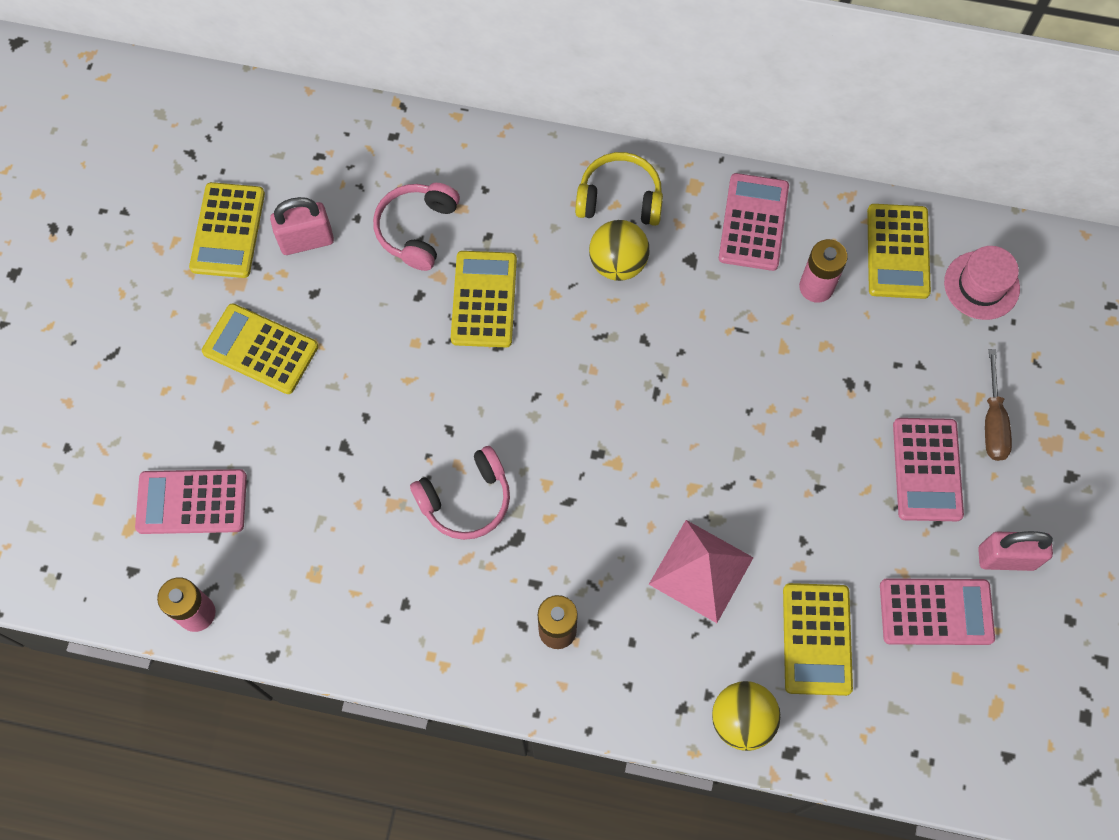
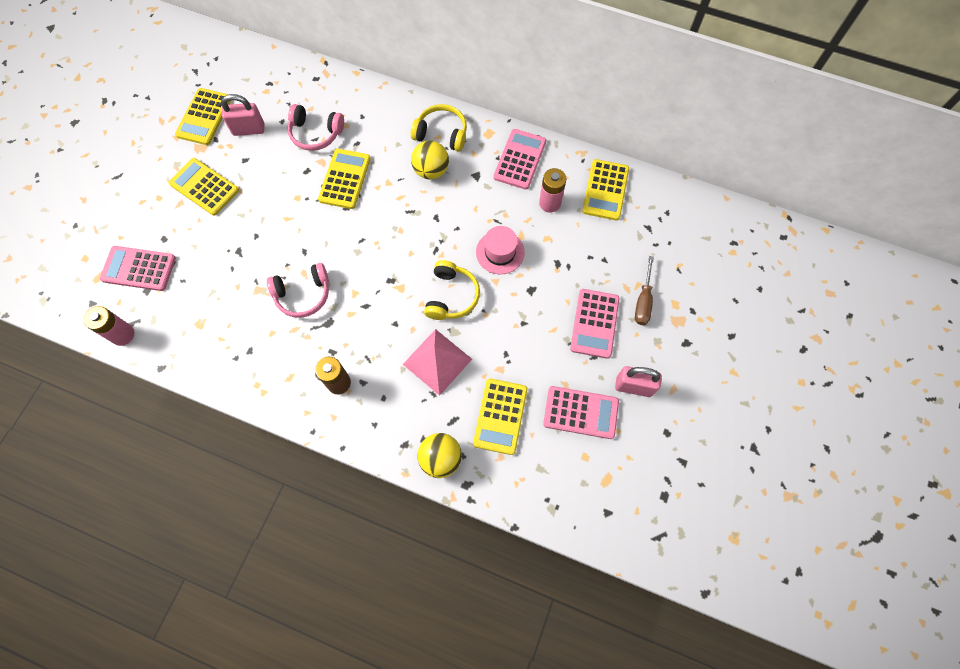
camera: 10 degrees right, 0 degrees up
(417, 230) = (316, 133): pink headphones -> pink headphones turned 105 degrees counterclockwise
(698, 463) = (451, 296): none -> yellow headphones
(981, 285) = (654, 218): pink hat -> pink hat (500, 252)

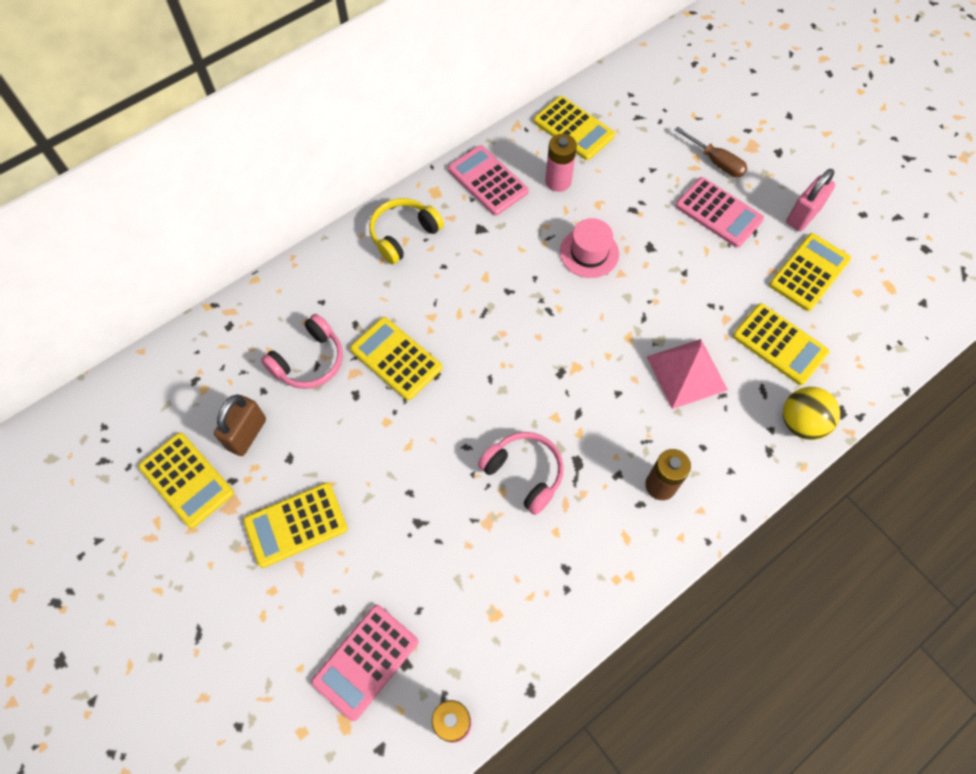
camera: 60 degrees left, 5 degrees down
(248, 129) = (247, 434): pink padlock -> brown padlock
(303, 294) = (524, 473): pink headphones -> pink headphones turned 60 degrees counterclockwise
(431, 170) = (445, 267): yellow ball -> none
(451, 296) = (615, 322): yellow headphones -> none
(580, 412) = (809, 272): pink calculator -> yellow calculator

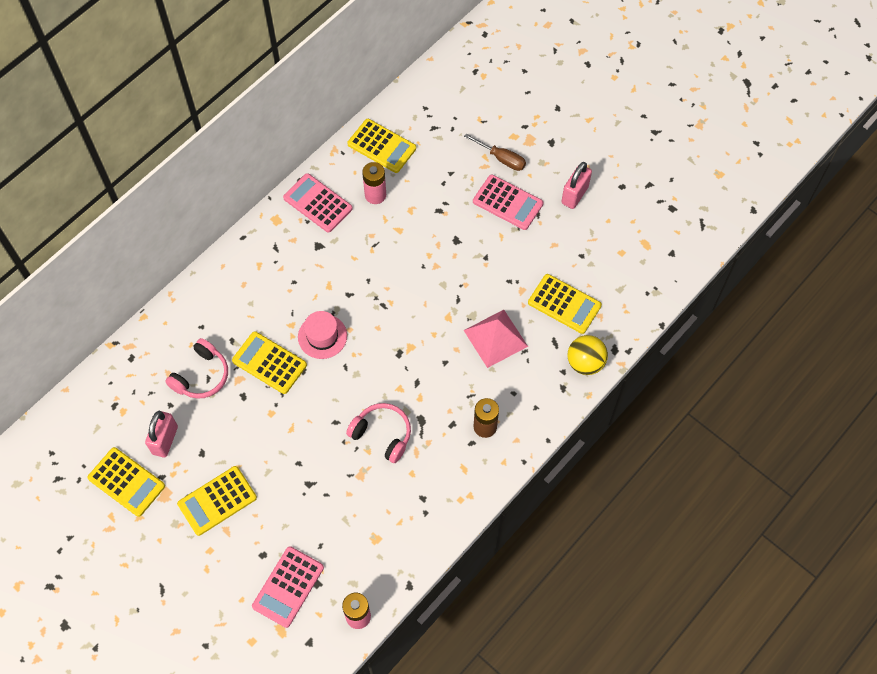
camera: 10 degrees left, 0 degrees up
(247, 434) = (165, 440): brown padlock -> pink padlock
(404, 235) = (257, 260): yellow headphones -> none
(589, 253) = (408, 252): pink hat -> pink hat (322, 336)
(809, 272) = (583, 242): yellow calculator -> none

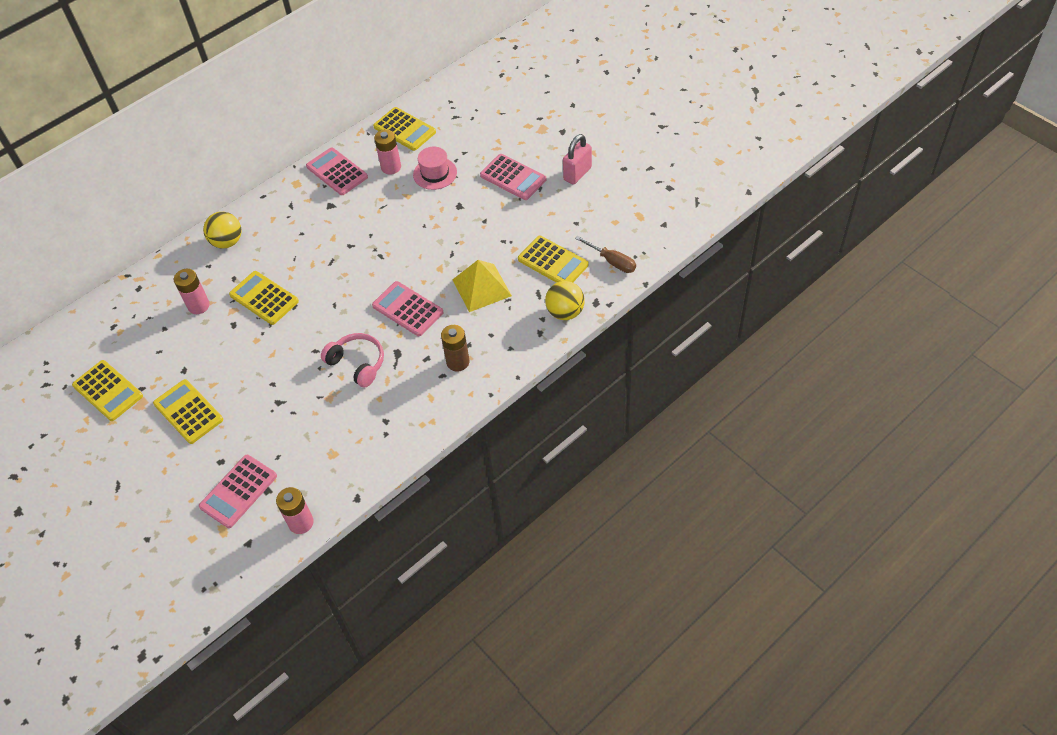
camera: 10 degrees right, 10 degrees down
(165, 440) = (152, 357): pink padlock -> none
(201, 376) = (198, 306): pink headphones -> pink battery
(216, 296) = (227, 242): none -> yellow ball
(217, 501) = (188, 412): yellow calculator -> yellow calculator turned 75 degrees clockwise
(322, 336) = (318, 278): pink hat -> pink hat (435, 173)
(423, 368) = (407, 309): none -> pink calculator
(495, 338) = (482, 287): pink pyramid -> yellow pyramid
(502, 159) = (514, 143): brown screwdriver -> brown screwdriver (612, 262)

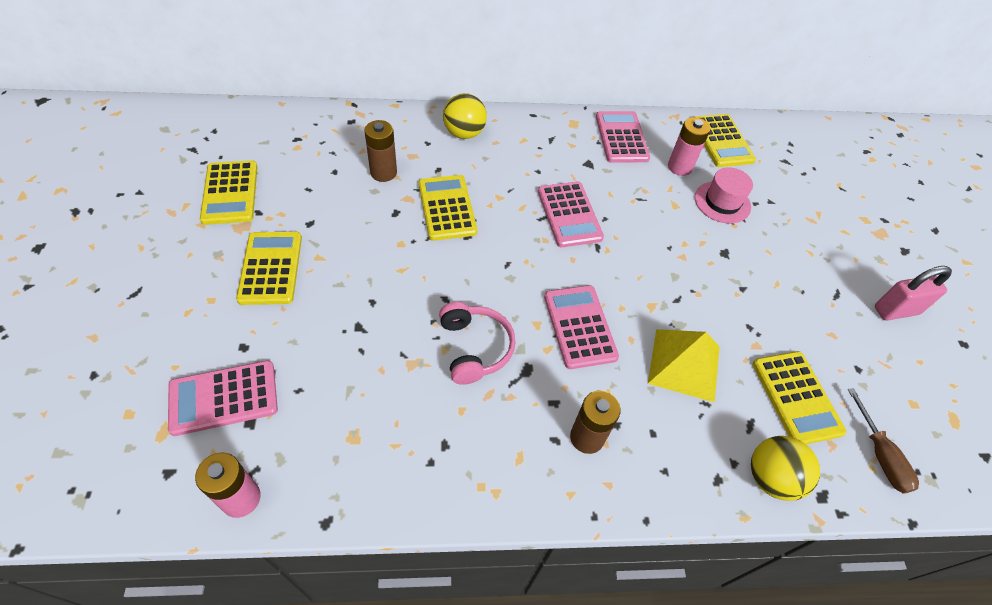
camera: 30 degrees right, 0 degrees up
(198, 306) = (383, 172): pink battery -> brown battery
(513, 177) = (810, 263): pink calculator -> pink calculator (569, 214)

